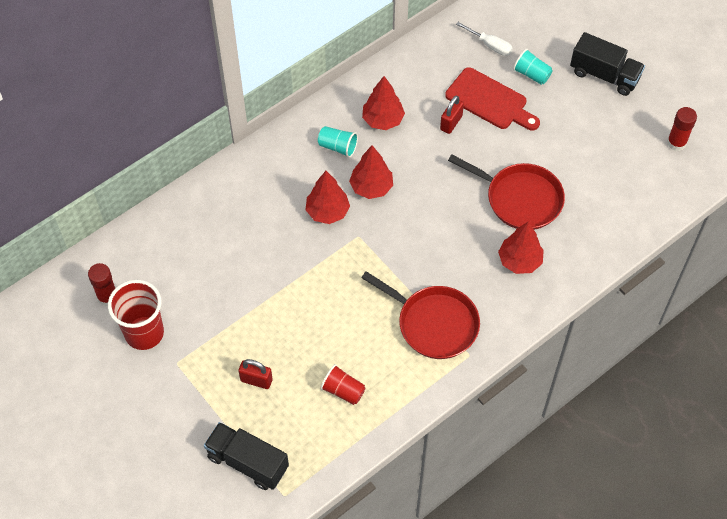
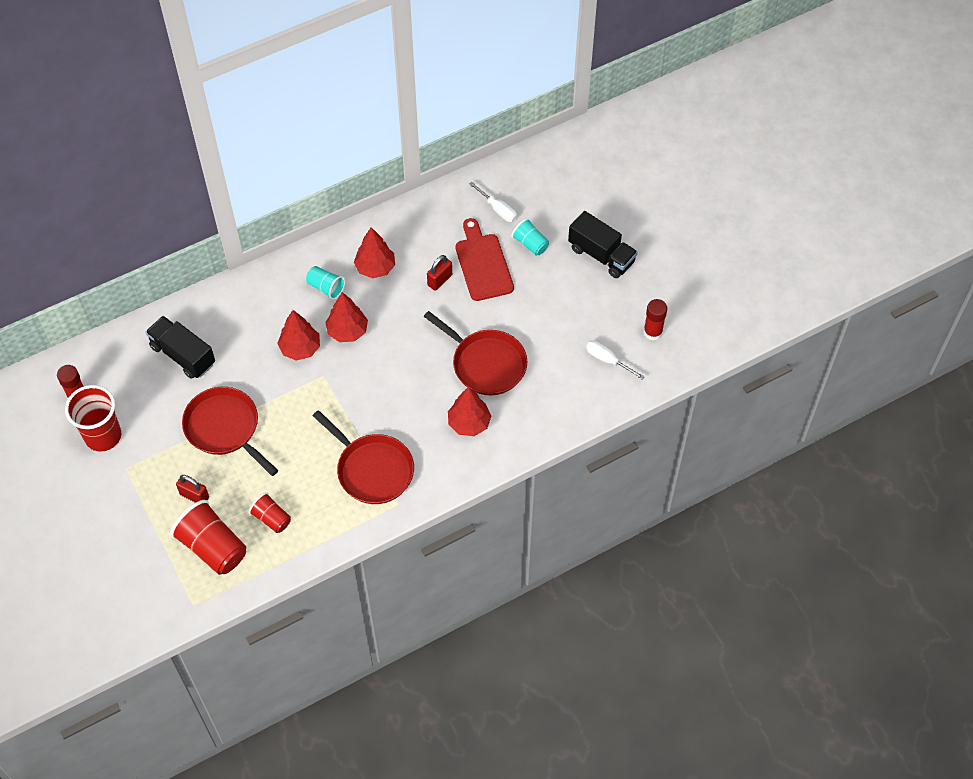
camera: 10 degrees right, 0 degrees up
(247, 462) = (168, 569): black truck -> black truck (183, 355)
(270, 305) = (224, 428): none -> red pan
(289, 431) = (213, 547): none -> red cup
(489, 101) = (483, 264): red cutting board -> red cutting board turned 150 degrees counterclockwise
(640, 177) = (608, 360): none -> white screwdriver

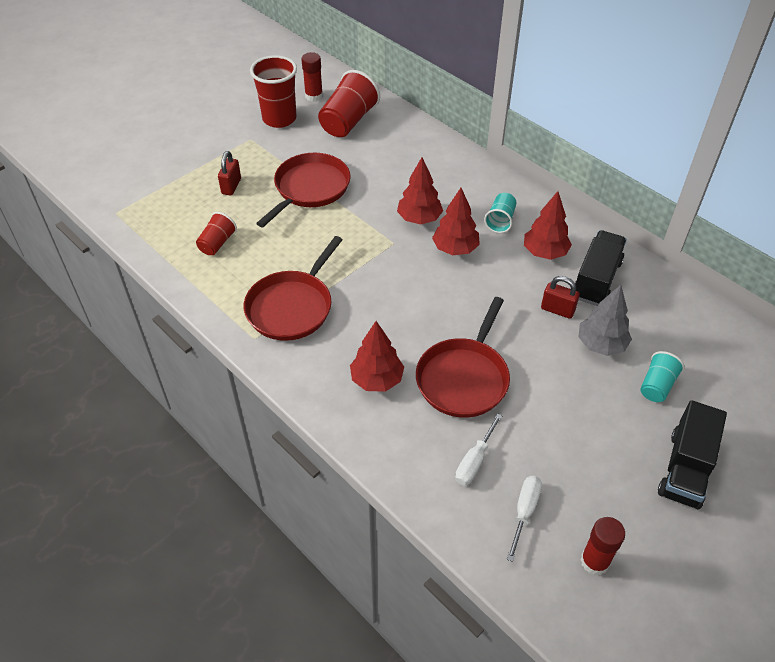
camera: 75 degrees right, 10 degrees down
(183, 355) = (379, 144): black truck -> black truck (596, 280)
(213, 547) = (178, 211): red cup -> red cup (348, 121)
(483, 264) = (601, 344): red cutting board -> grey tree
(497, 209) = (687, 342): white screwdriver -> white screwdriver (475, 461)

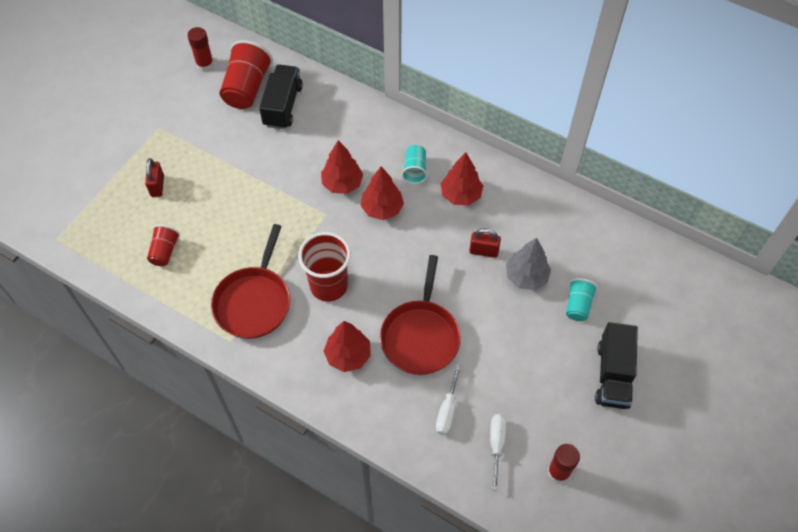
camera: 15 degrees left, 10 degrees up
(279, 119) = (179, 98): red cup -> red cup (329, 286)
(310, 188) = (232, 172): red pan -> none
(596, 280) = (510, 213): black truck -> black truck (283, 106)

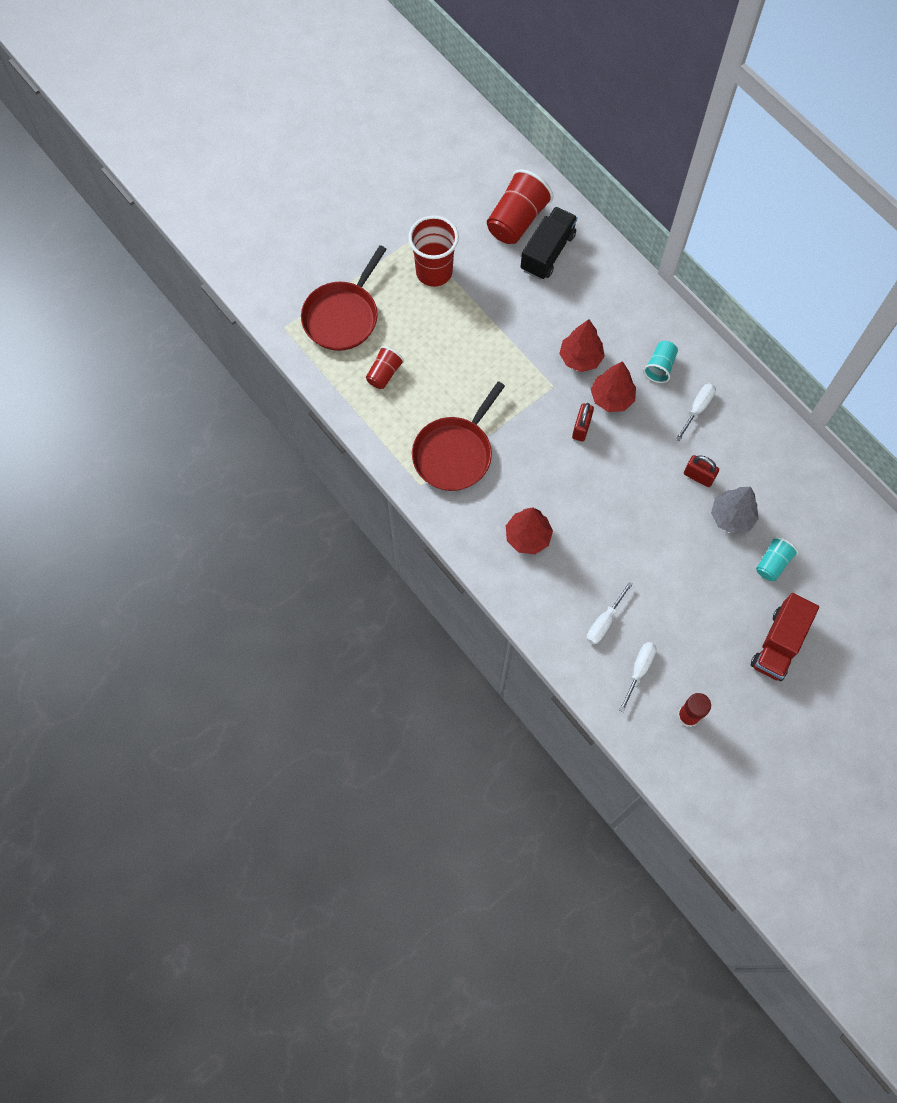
camera: 20 degrees right, 10 degrees up
(157, 186) = (396, 302): red padlock -> red padlock (581, 428)
(205, 64) = (481, 179): red glue stick -> none
(329, 286) = (532, 461): red cup -> red cup (434, 272)
(420, 336) = (604, 542): red pan -> red pan (342, 316)
(461, 195) = (697, 409): red tree -> white screwdriver
(613, 375) = (778, 644): black truck -> red truck

